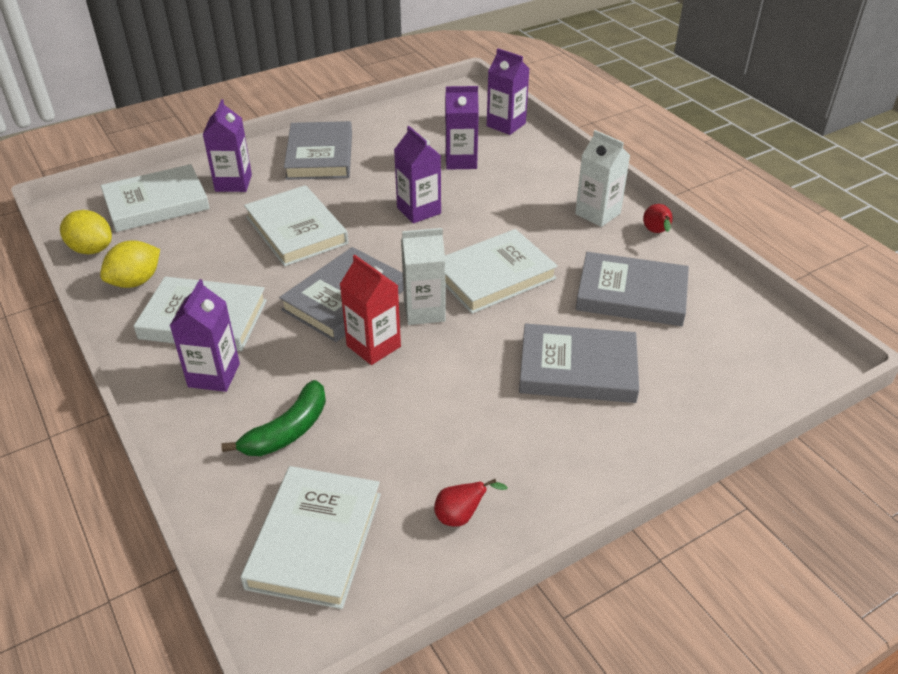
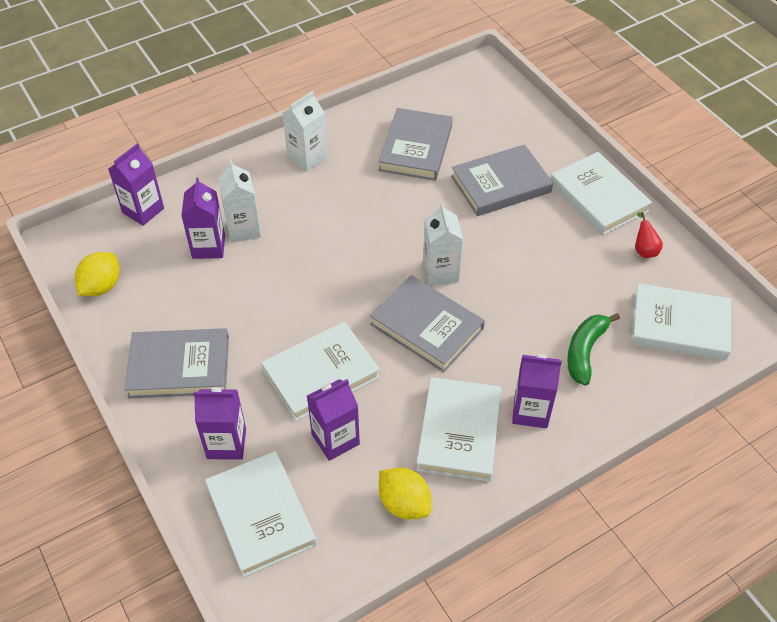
camera: 90 degrees left, 10 degrees up
(91, 249) = (347, 562): yellow lemon -> yellow lemon (101, 286)
(288, 430) = (585, 352): green banana -> green banana turned 105 degrees counterclockwise
(373, 346) = (486, 303): red carton -> none
(419, 210) = (293, 278): purple carton -> purple carton (335, 439)
(485, 179) = (243, 229): none -> white carton
(494, 276) = (393, 227): white book -> white book (598, 197)
(577, 369) = (500, 184): grey book -> grey book turned 60 degrees clockwise
(656, 232) = (336, 125): red pear -> none

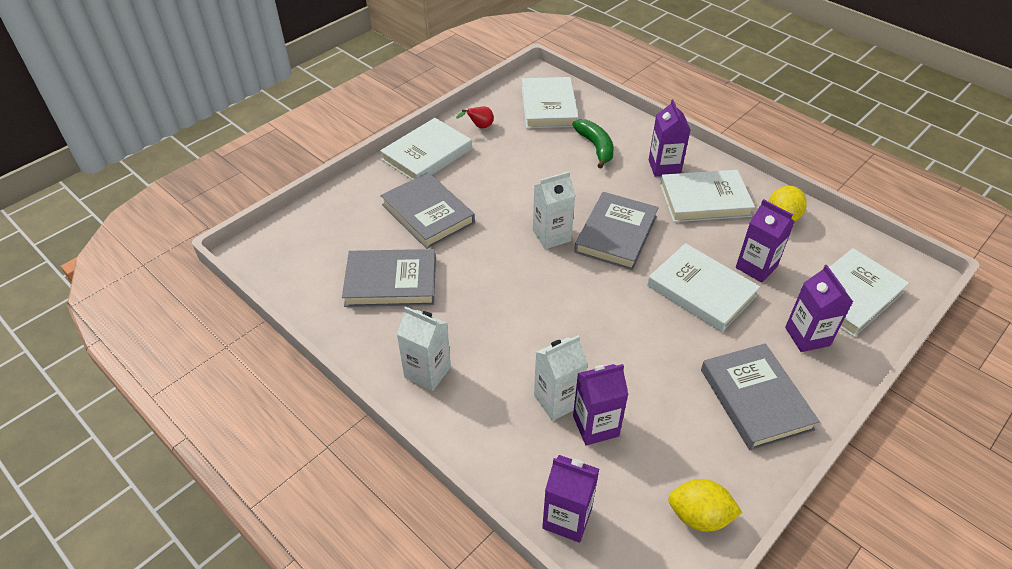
camera: 105 degrees left, 5 degrees down
(585, 352) = (595, 147): green banana -> green banana turned 120 degrees counterclockwise

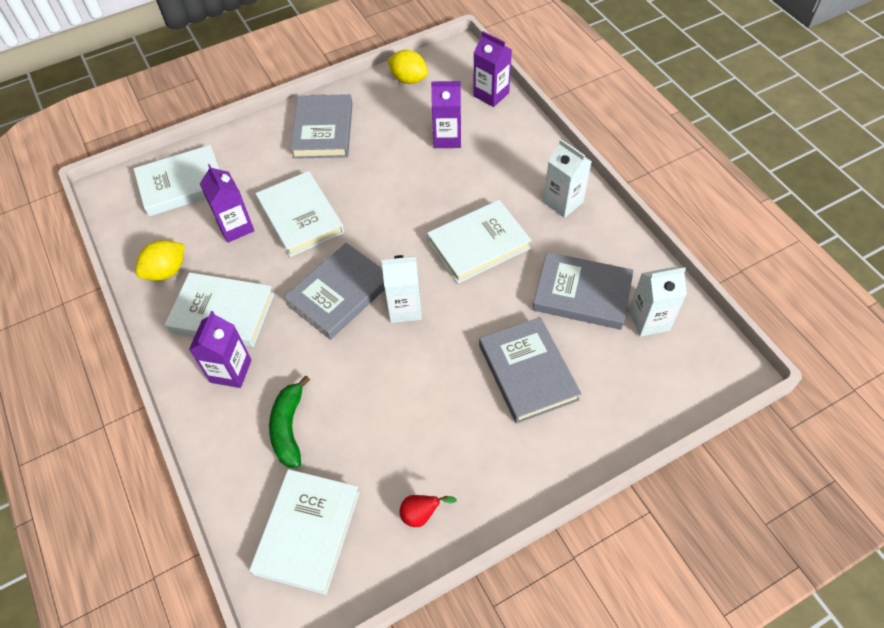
camera: 160 degrees left, 10 degrees up
(427, 154) = (507, 476): white book -> white book (478, 244)
(557, 400) = (467, 160): white carton -> white carton (649, 320)
(807, 336) = (247, 162): purple carton -> none

